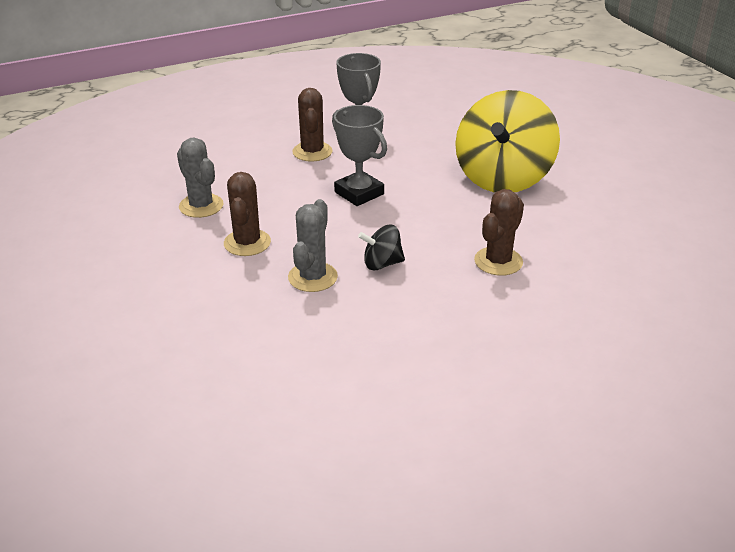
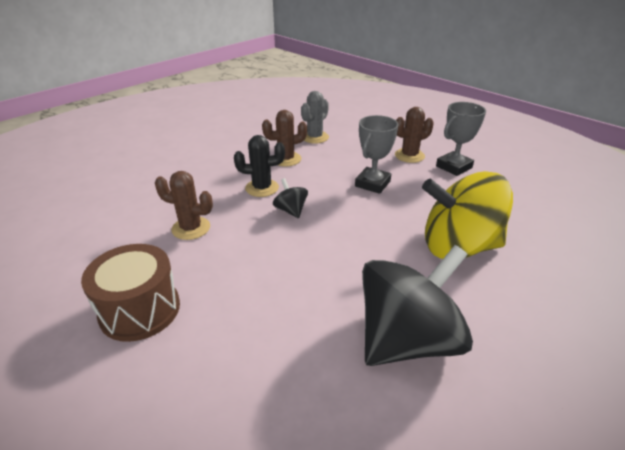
camera: 70 degrees right, 0 degrees up
(312, 277) = (262, 188): grey cactus -> black cactus
(498, 261) = (325, 265): brown cactus -> brown cactus (191, 228)
(527, 409) = (140, 310): none -> brown drum
(616, 241) = (407, 340): none -> black spinning top

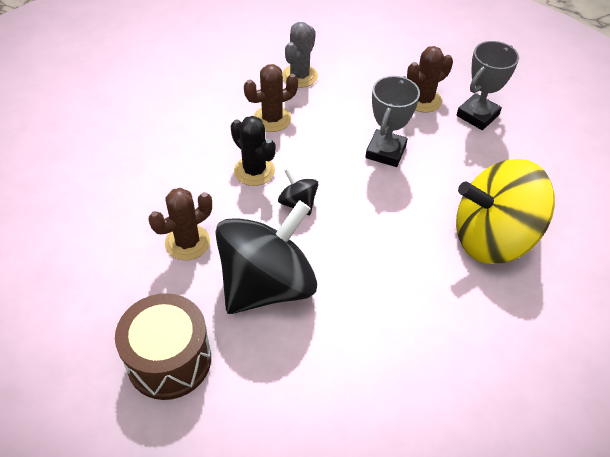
camera: 10 degrees left, 15 degrees up
(191, 228) = (187, 242): brown cactus -> brown cactus turned 45 degrees counterclockwise
(262, 188) = (254, 171): black cactus -> black cactus turned 60 degrees clockwise
(407, 340) = (452, 362): black spinning top -> black spinning top (267, 285)

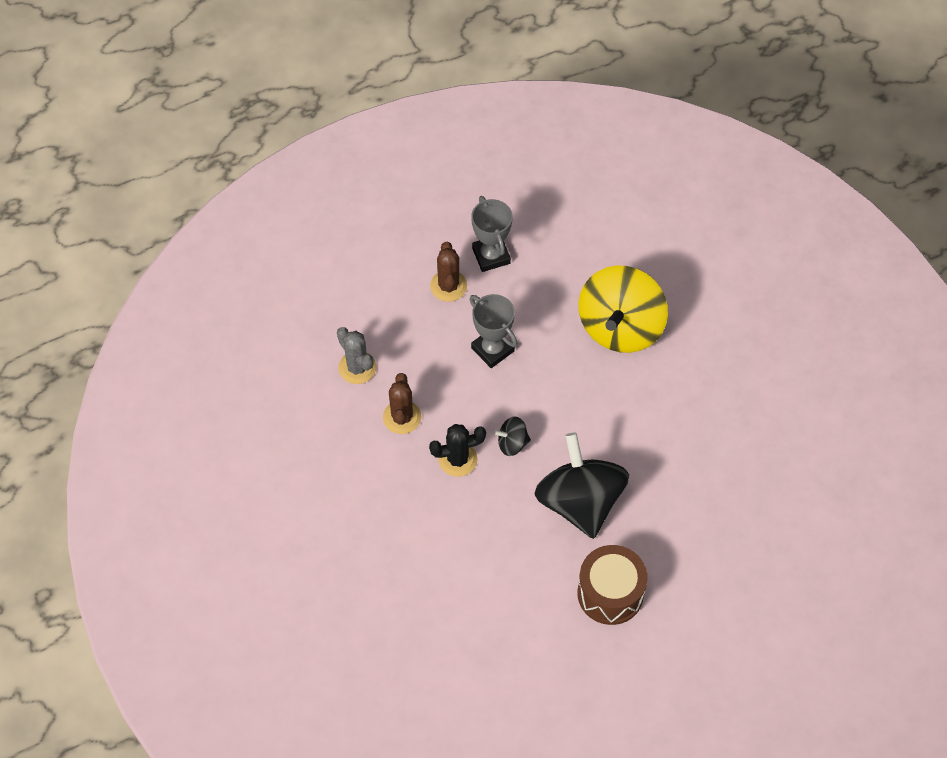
camera: 60 degrees left, 10 degrees up
(187, 242) = (508, 541): brown cactus -> none

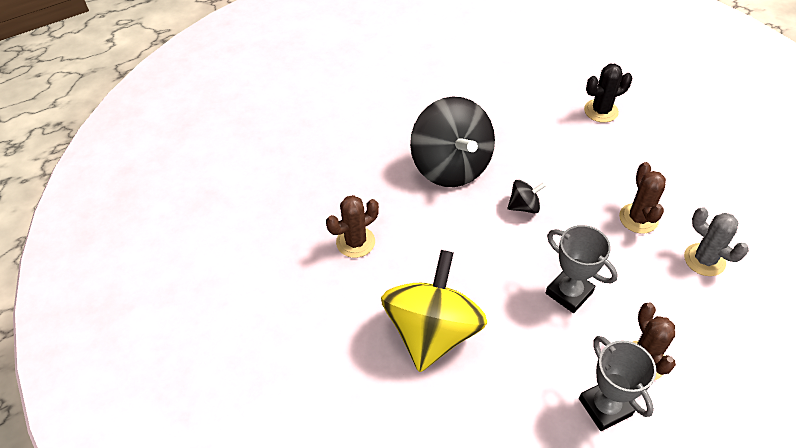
camera: 175 degrees right, 10 degrees down
(458, 459) = (571, 188): black cactus -> black cactus (601, 111)
(610, 593) = (415, 108): brown drum -> none
(686, 421) = (355, 242): none -> brown cactus

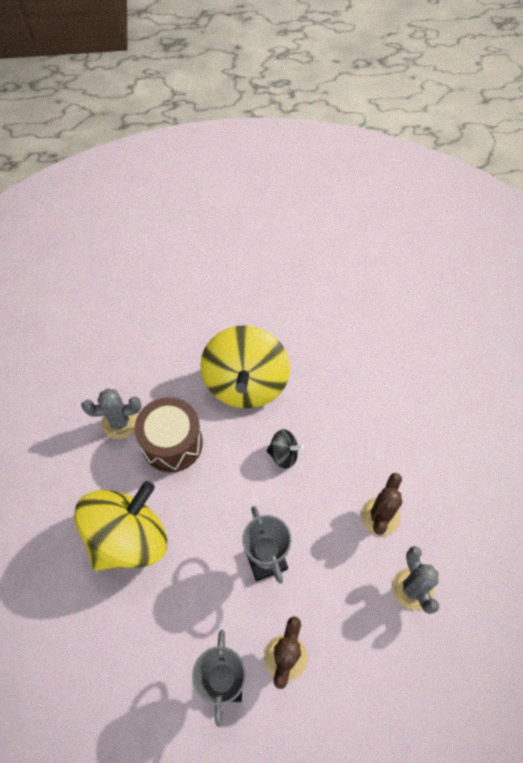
camera: 25 degrees right, 10 degrees up
(355, 242) = (119, 422): brown cactus -> grey cactus
(417, 238) = (172, 443): none -> brown drum
(451, 166) = (246, 384): black spinning top -> yellow spinning top
(601, 111) = (424, 385): black cactus -> none

